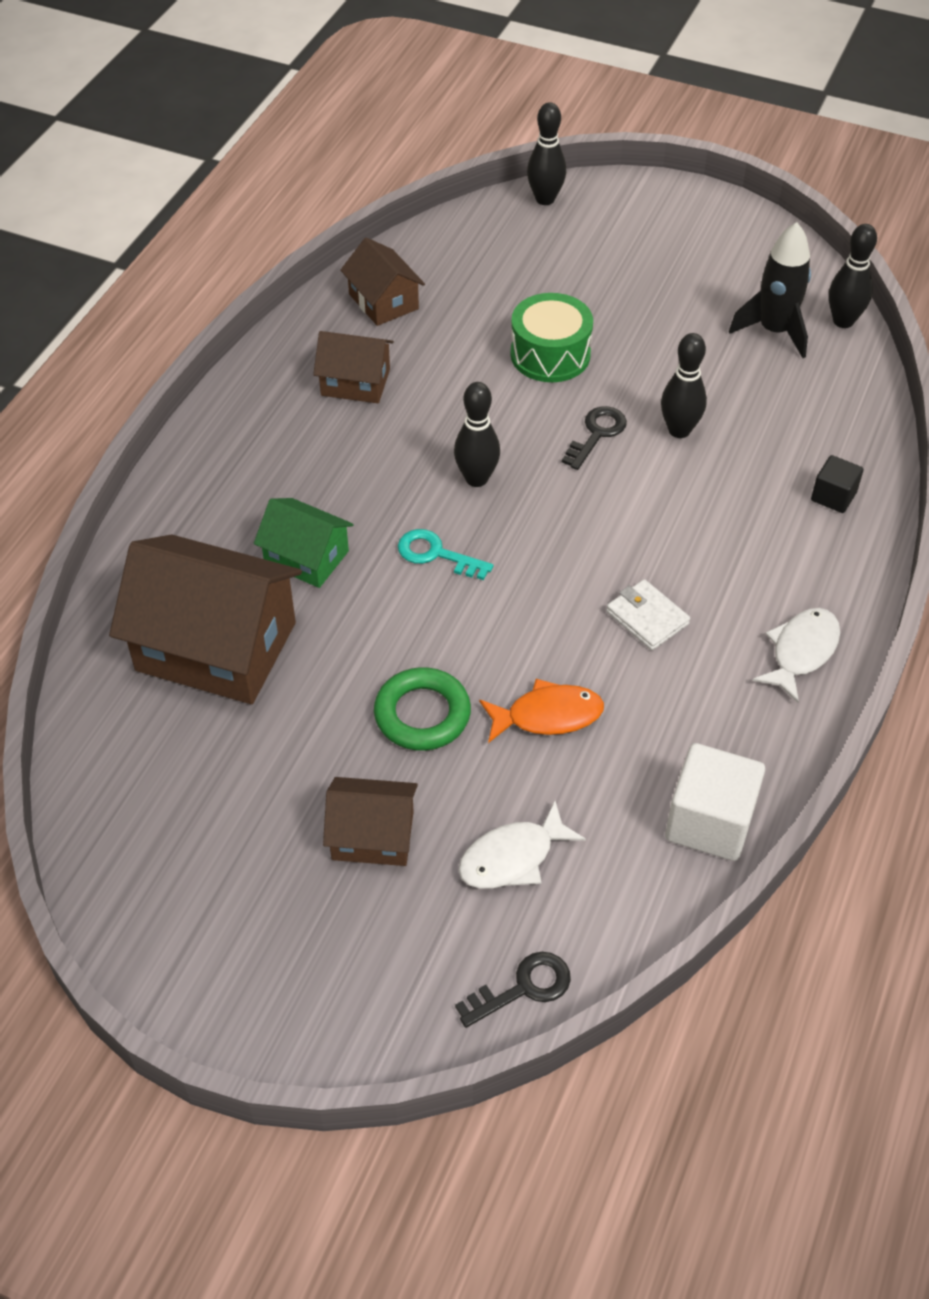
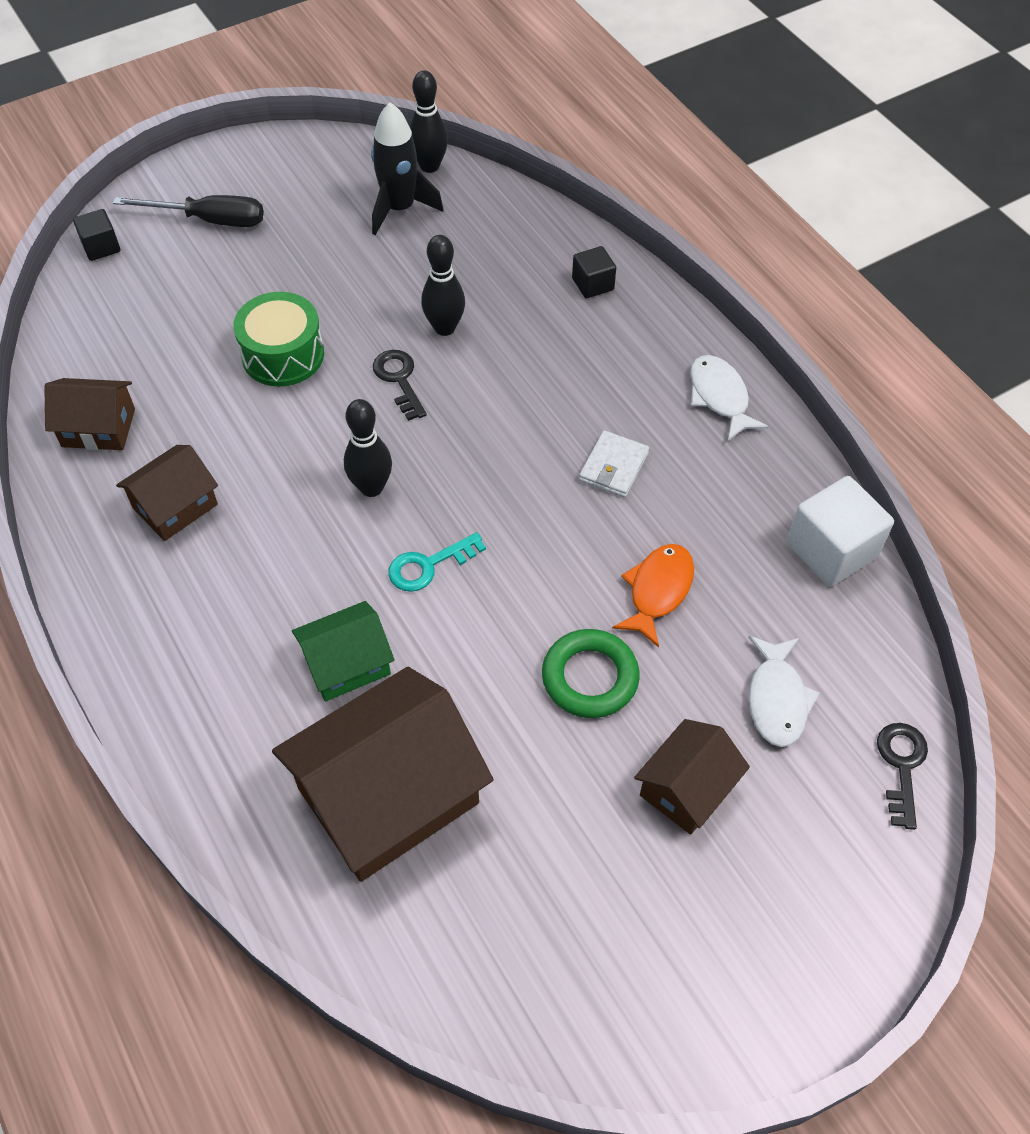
camera: 55 degrees left, 5 degrees up
(545, 199) = (101, 247): black bowling pin -> black cube
(635, 236) = (209, 220): none -> black screwdriver
(647, 618) = (613, 467): white wallet -> white wallet turned 60 degrees counterclockwise

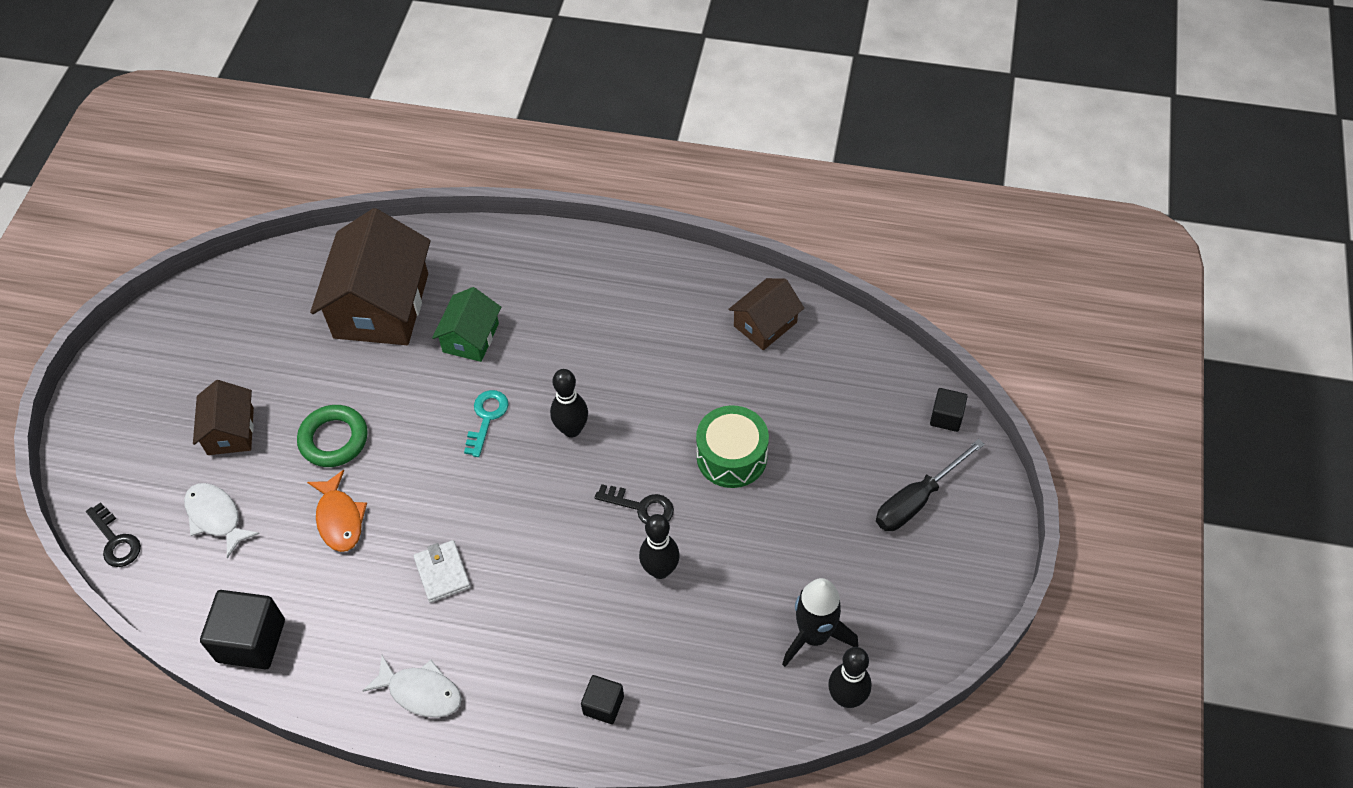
camera: 135 degrees right, 0 degrees up
(175, 506) = (662, 326): brown house -> none
(831, 550) = (251, 641): white cube -> black cube

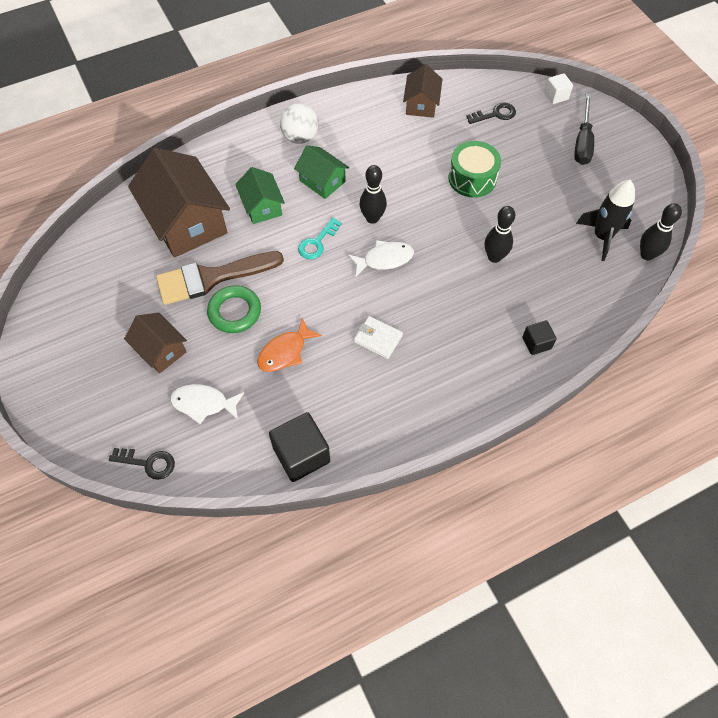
camera: 40 degrees left, 5 degrees up
(339, 519) = (285, 352): orange fish -> orange fish turned 105 degrees clockwise
(347, 386) = (212, 278): none -> brown brush
(421, 692) = (432, 408): white fish -> white fish (384, 259)
(487, 418) = (317, 242): turquoise key -> turquoise key turned 120 degrees counterclockwise
(561, 349) = (322, 181): none -> green house
(588, 281) = (300, 137): none -> white ball
(641, 507) = (451, 233): black key -> black key (495, 114)
(946, 417) = (556, 96): black cube -> white cube

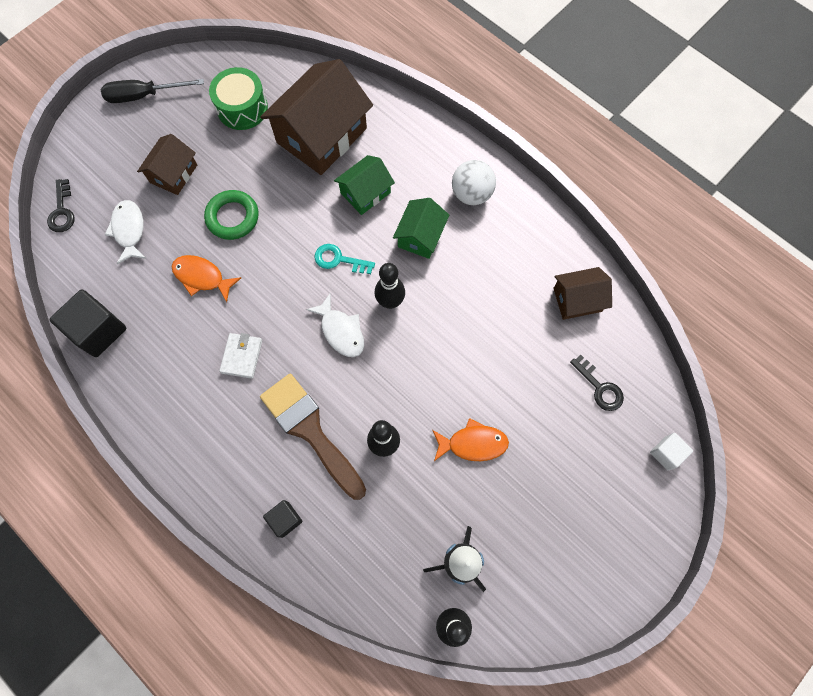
camera: 70 degrees right, 10 degrees up
(212, 278) = (264, 183): brown brush -> brown brush (310, 430)
(472, 178) = (487, 389): green drum -> green drum (242, 108)
(513, 200) = (473, 443): none -> orange fish
(582, 142) = (601, 505): black screwdriver -> black screwdriver (144, 96)

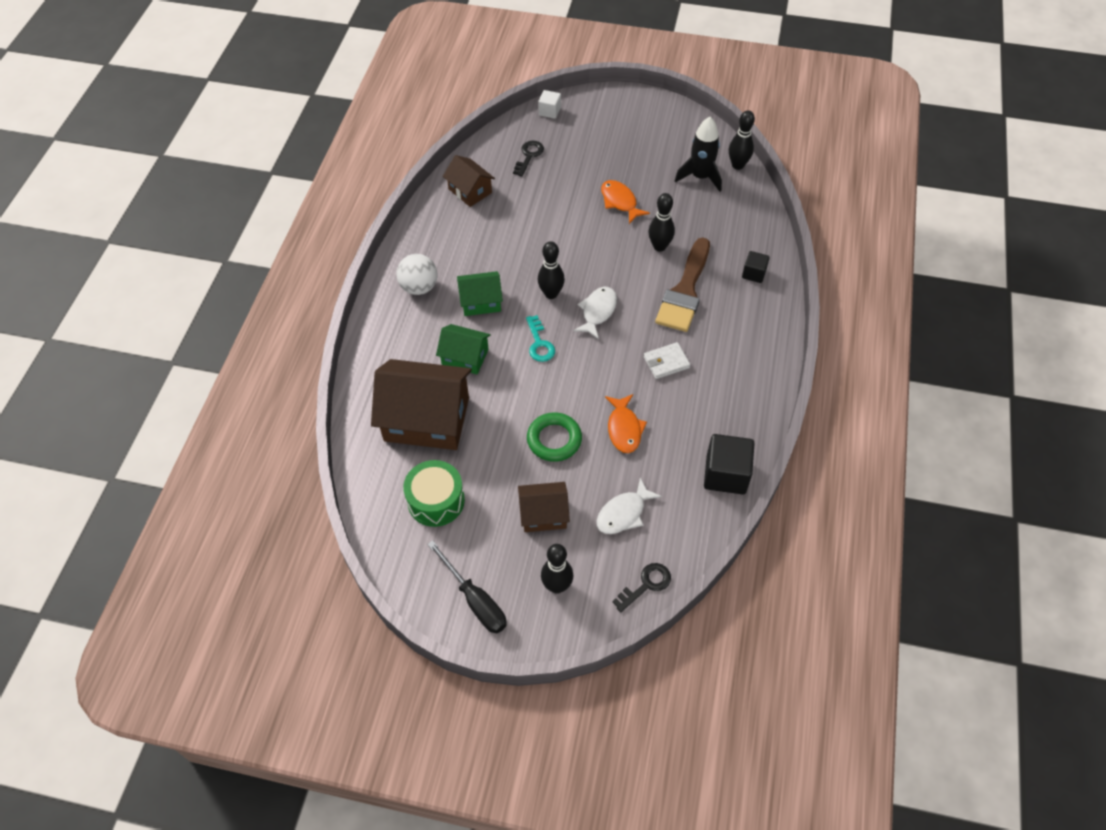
camera: 120 degrees left, 15 degrees down
(111, 152) = (557, 586): none -> black bowling pin

